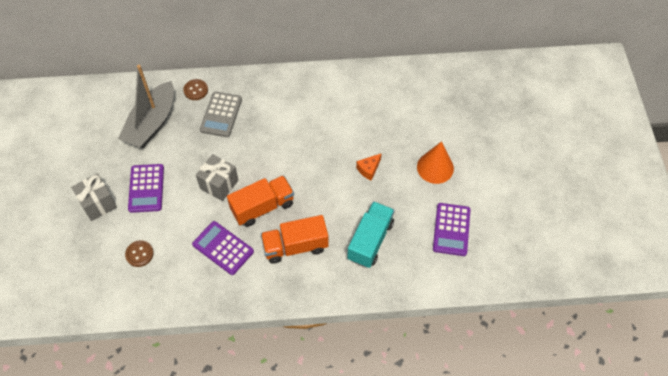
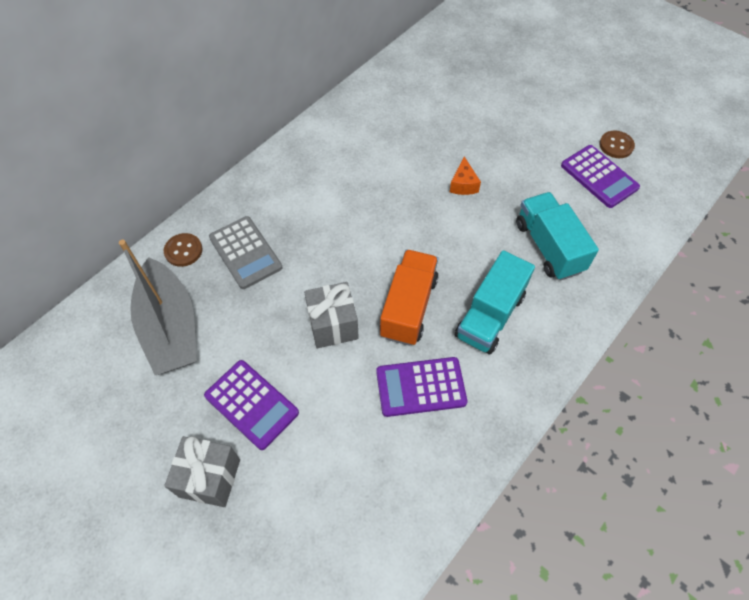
camera: 45 degrees left, 0 degrees up
(139, 254) = (335, 486): brown button -> brown button (616, 145)
(295, 246) = (490, 316): orange truck -> turquoise truck
(435, 167) = (517, 136): orange cone -> none

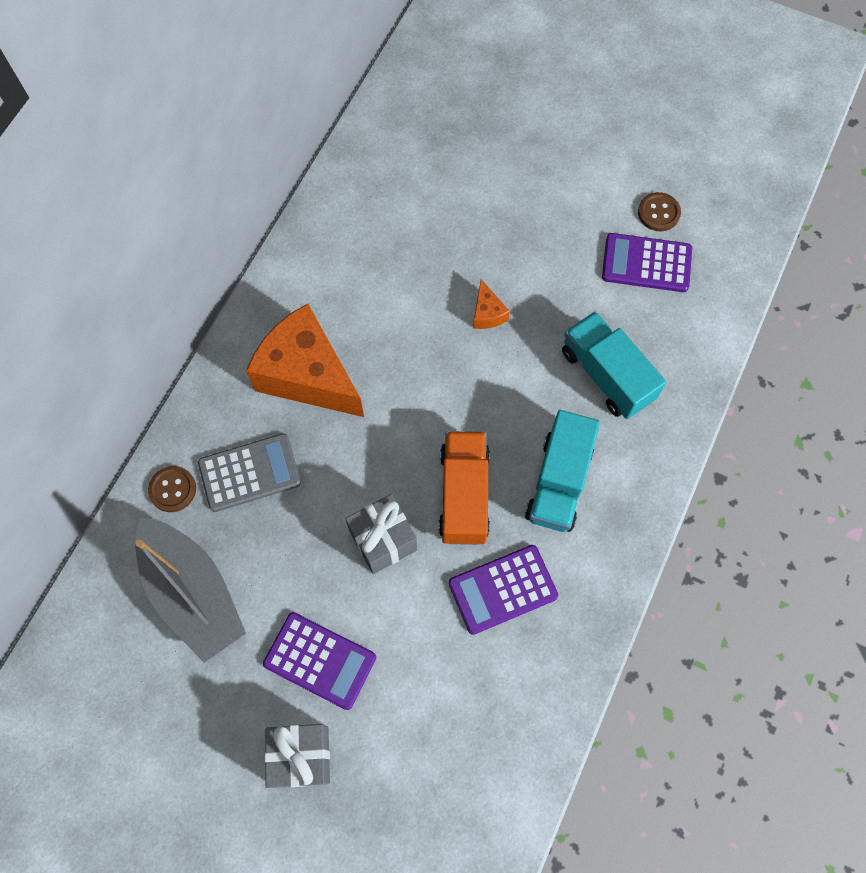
camera: 15 degrees left, 10 degrees up
(245, 252) = (249, 473): grey calculator -> grey calculator turned 60 degrees counterclockwise
(312, 196) = (308, 375): none -> orange cheese
(599, 177) = (646, 263): purple calculator -> purple calculator turned 150 degrees clockwise

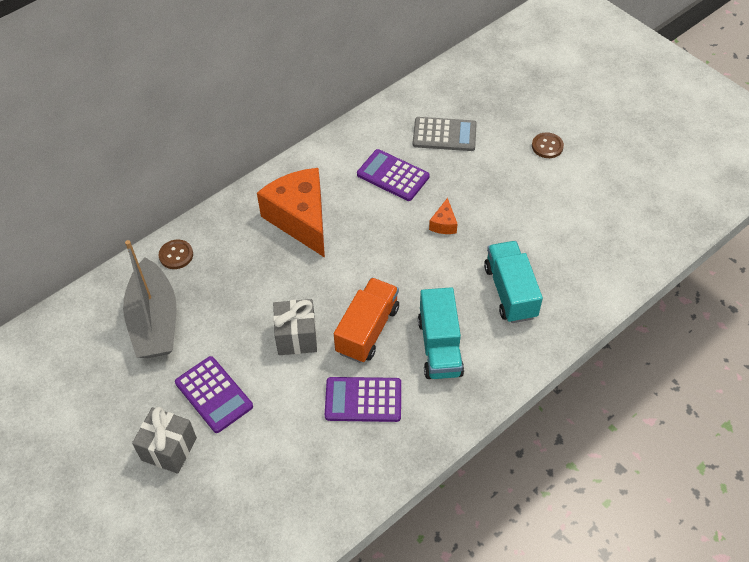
camera: 25 degrees right, 15 degrees down
(249, 473) = (230, 263): grey calculator -> grey calculator (444, 135)
(559, 482) = (440, 347): turquoise truck -> turquoise truck turned 45 degrees counterclockwise
(646, 263) = (576, 231): purple calculator -> purple calculator (393, 175)
(658, 213) = (602, 203): brown button -> brown button (547, 146)

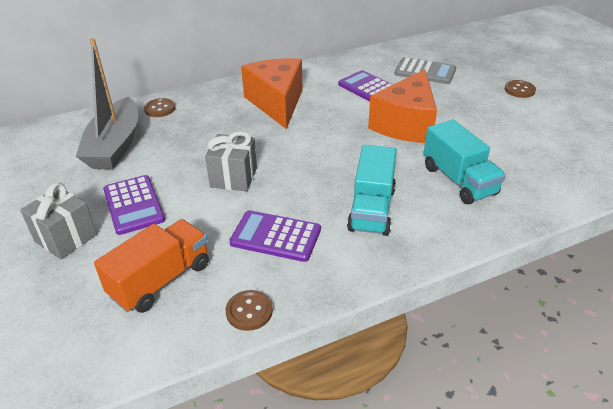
camera: 15 degrees right, 15 degrees down
(367, 330) = (304, 184): orange truck -> orange truck (160, 280)
(369, 484) = (249, 311): none -> brown button
(444, 224) = (406, 124): orange cheese -> orange cheese, size x2.44
(510, 292) = (459, 180): turquoise truck -> turquoise truck turned 150 degrees clockwise

